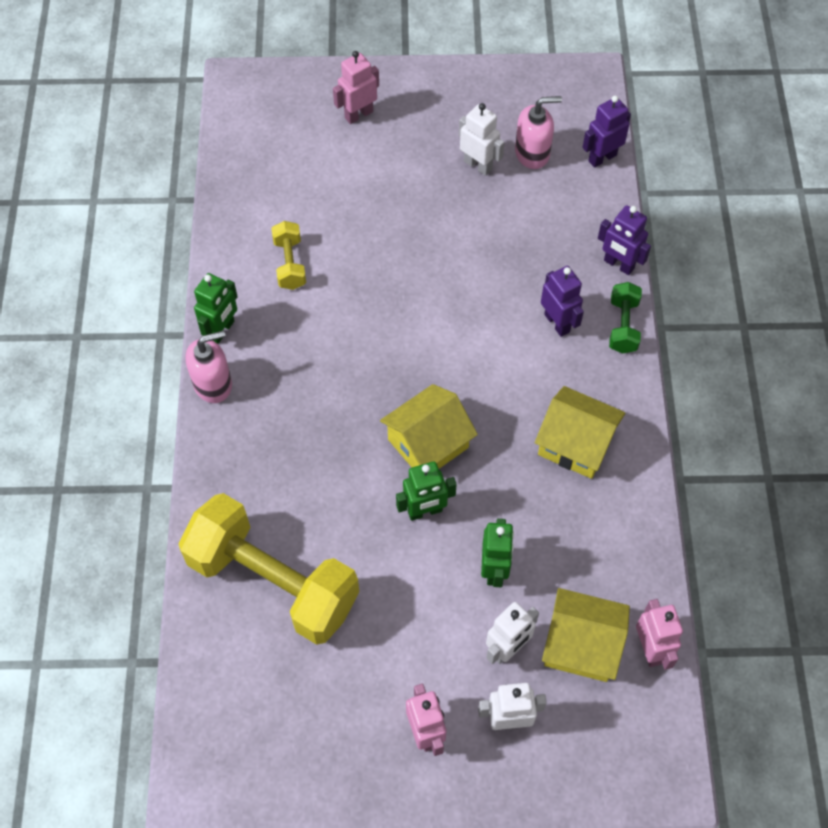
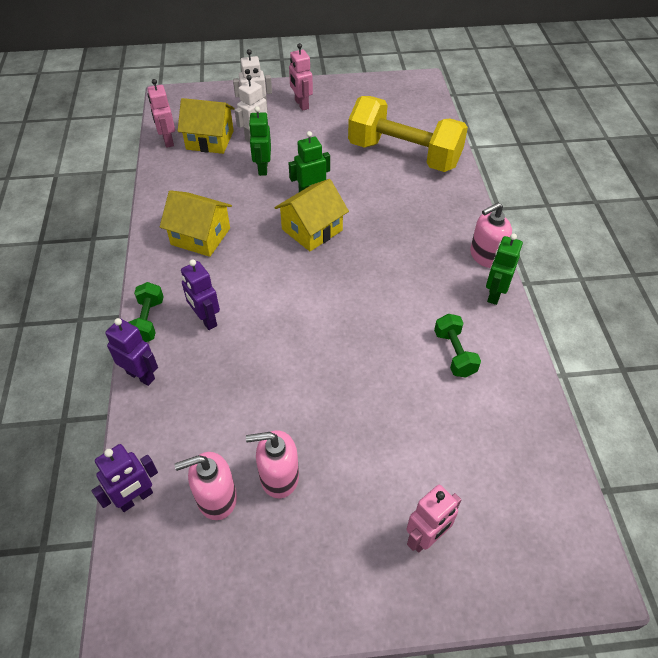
camera: 175 degrees right, 10 degrees down
(290, 264) = (454, 353): yellow dumbbell -> green dumbbell
(478, 165) = (279, 477): white robot -> pink soap dispenser

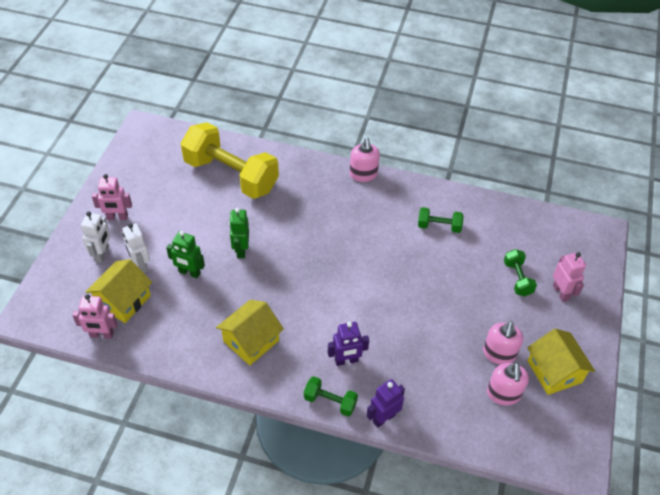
camera: 70 degrees left, 0 degrees up
(136, 498) = (489, 443): purple robot -> none
(312, 230) = (284, 263): yellow house -> yellow house (554, 371)
(404, 155) = (231, 175): yellow dumbbell -> yellow dumbbell turned 75 degrees clockwise
(419, 470) = (517, 278): none -> green dumbbell
(494, 294) = (399, 185): green robot -> none

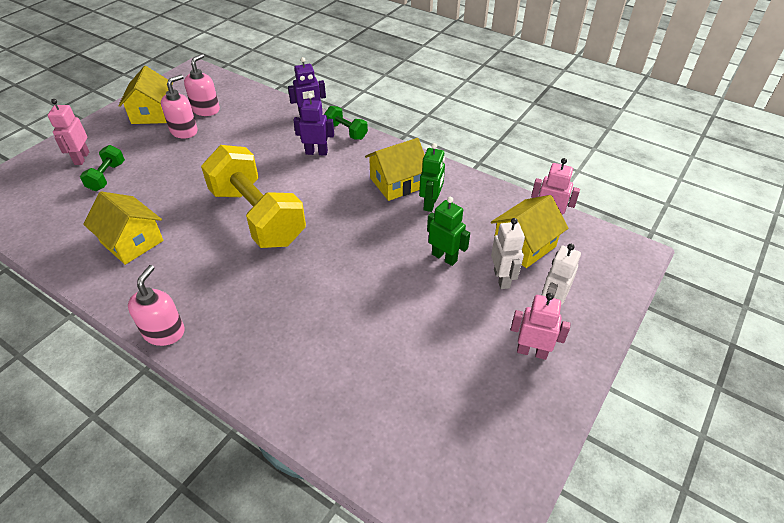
camera: 160 degrees left, 5 degrees down
(231, 175) = (351, 380): yellow dumbbell -> yellow dumbbell (257, 216)
(241, 250) = (376, 269): green robot -> green robot (430, 204)
(439, 226) = (132, 242): green dumbbell -> yellow house

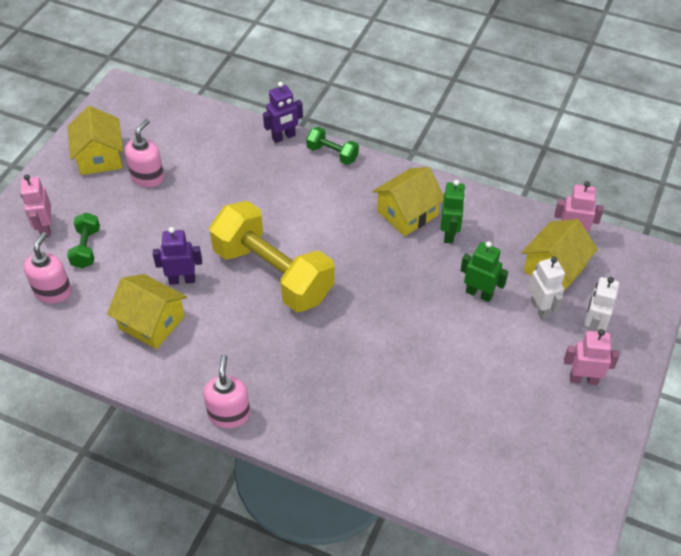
camera: 10 degrees left, 5 degrees up
(206, 110) = (161, 144): pink soap dispenser -> pink soap dispenser (53, 291)
(316, 152) = (308, 186): purple robot -> purple robot (182, 280)

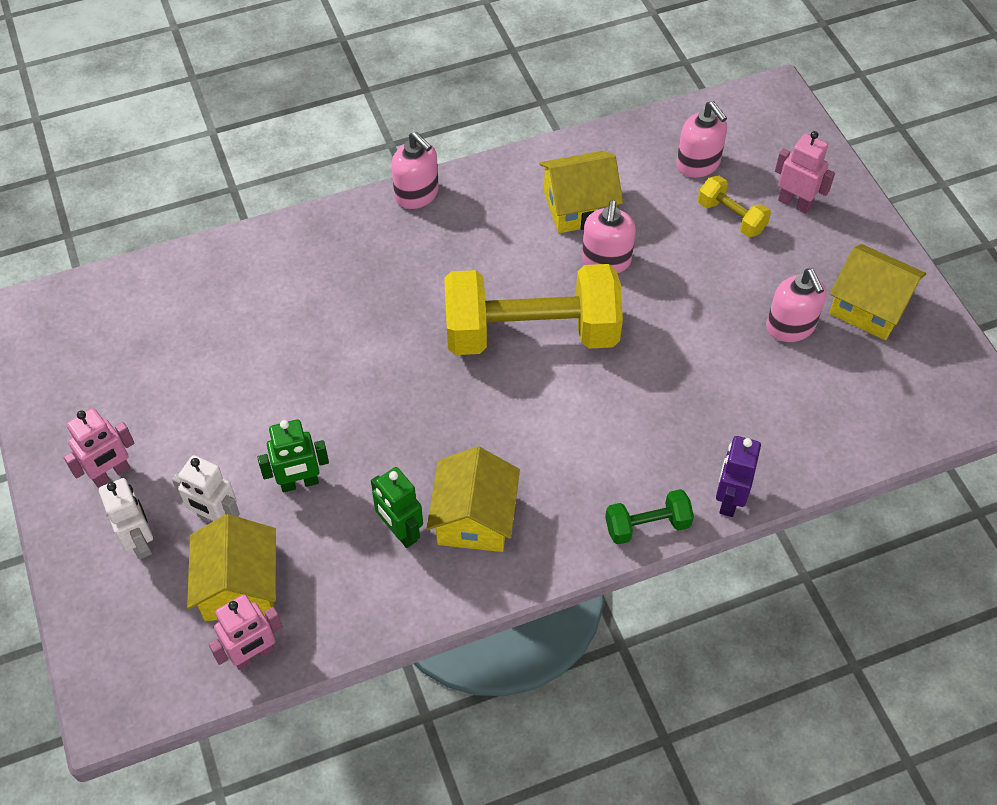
camera: 135 degrees right, 5 degrees up
(86, 248) = (731, 217): green dumbbell -> yellow dumbbell
(182, 280) = (606, 260): purple robot -> pink soap dispenser

